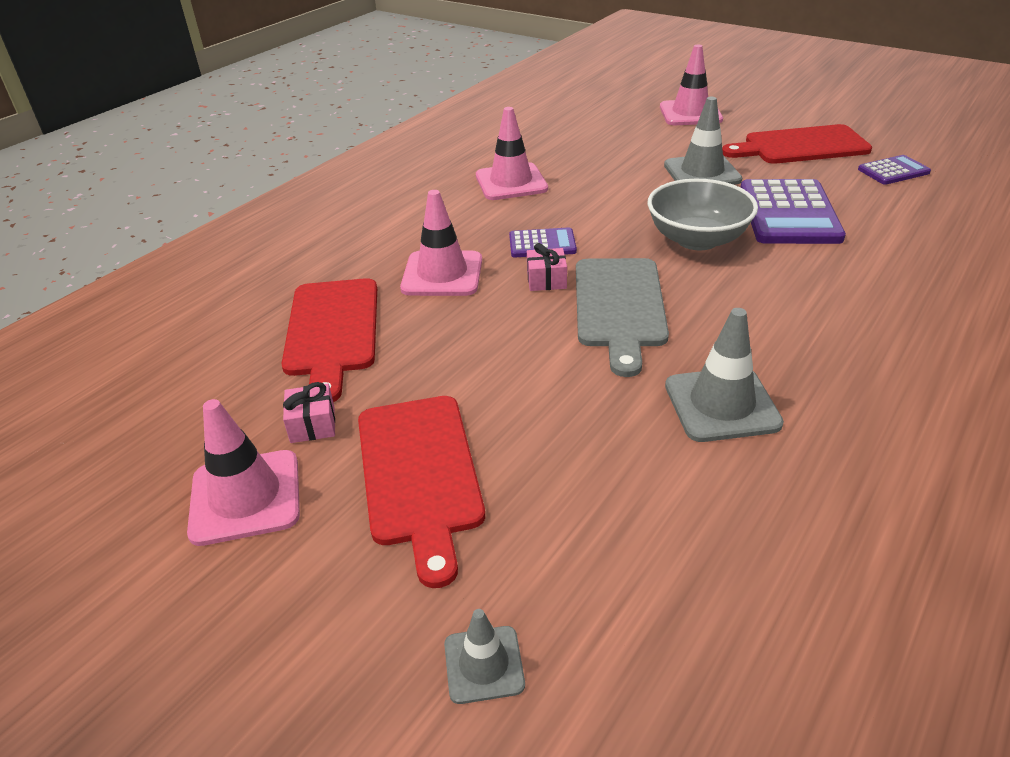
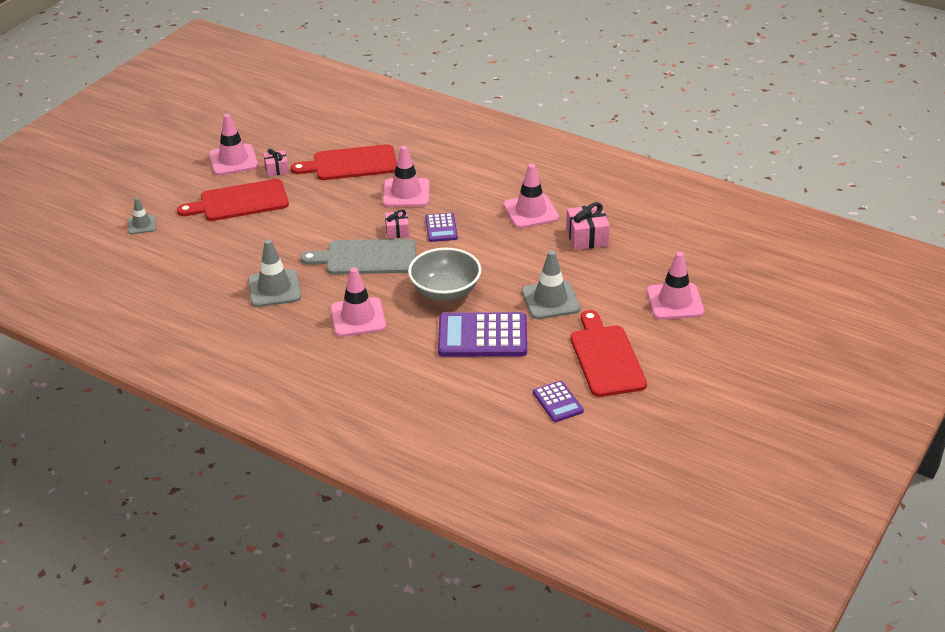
camera: 85 degrees right, 0 degrees up
(571, 151) = (587, 237): none -> pink gift
(779, 310) = (358, 317): none -> pink traffic cone

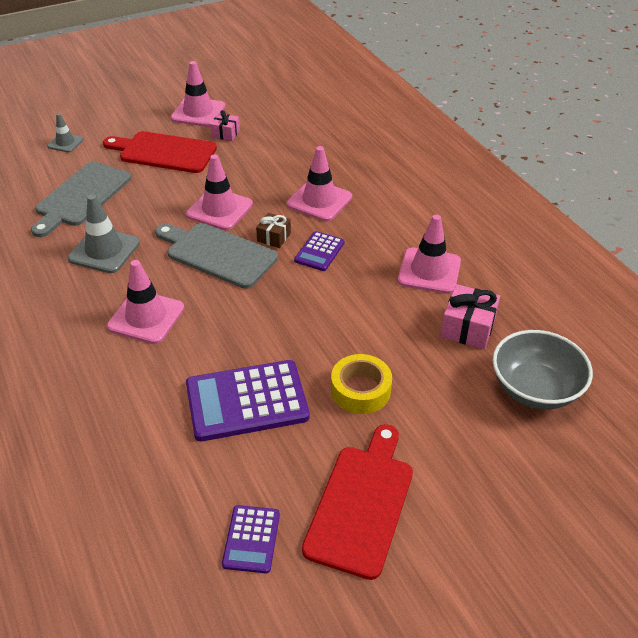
camera: 30 degrees right, 5 degrees up
(208, 259) = (81, 197): none -> grey cutting board
(351, 164) = (295, 152): red cutting board -> none
(397, 231) = (274, 237): pink gift -> brown gift
(445, 291) = (258, 326): grey bowl -> grey bowl (535, 389)
(482, 336) = (247, 401): purple calculator -> purple calculator turned 45 degrees counterclockwise
(550, 300) = (360, 390): grey traffic cone -> yellow tape
(675, 302) = (511, 464): pink traffic cone -> pink traffic cone (219, 209)

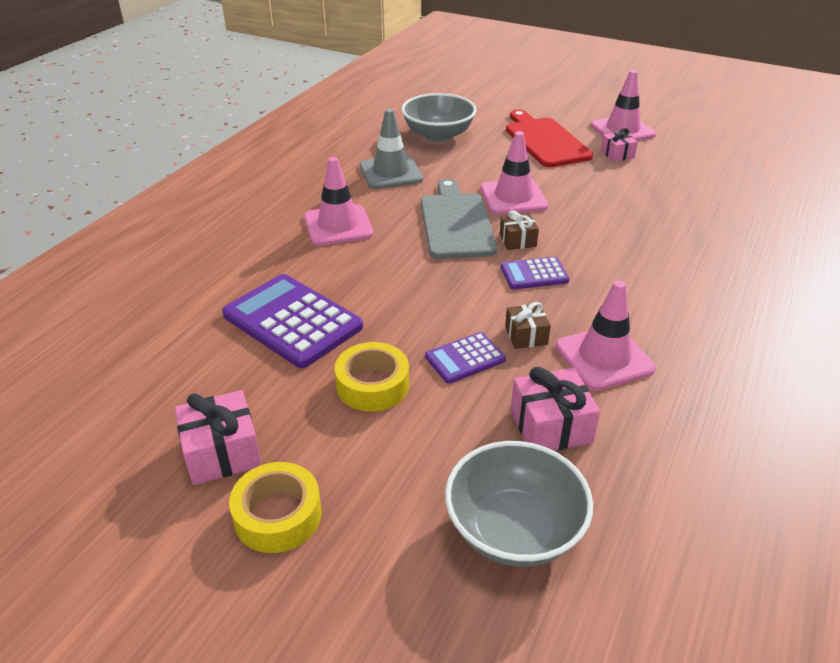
camera: 55 degrees right, 5 degrees down
(65, 143) = (489, 101): grey traffic cone -> none
(81, 197) = (438, 135): grey cutting board -> grey bowl
(251, 539) = (133, 398): purple calculator -> purple calculator (465, 358)
(319, 201) = (606, 242): pink traffic cone -> none
(362, 504) = (222, 452): red cutting board -> pink gift
(378, 291) = (526, 335): none -> brown gift
(446, 496) = (278, 515): none -> yellow tape

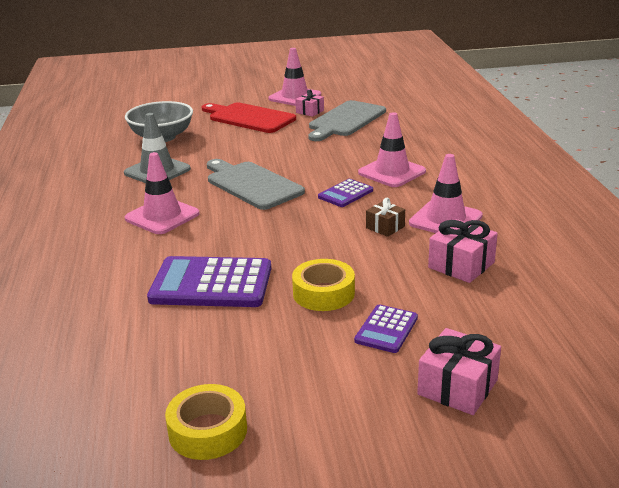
camera: 35 degrees left, 10 degrees down
(222, 452) = (271, 376): pink gift -> pink gift (457, 387)
(278, 515) = (361, 387): yellow tape -> yellow tape (208, 431)
(465, 358) = (364, 254): purple calculator -> purple calculator (386, 329)
(513, 197) = (272, 157): pink traffic cone -> pink traffic cone (392, 172)
(514, 530) = (508, 321): grey bowl -> none
(517, 240) = (309, 180): brown gift -> none
(643, 179) = (345, 120): none -> grey cutting board

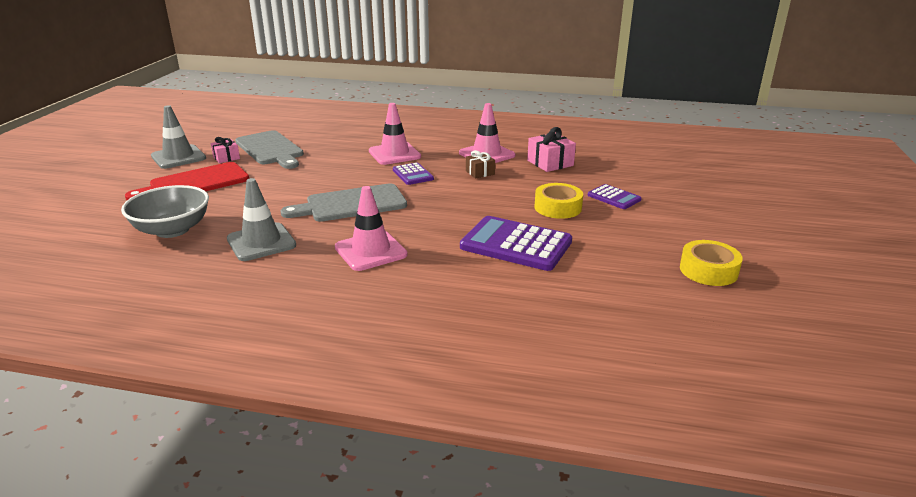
camera: 70 degrees left, 0 degrees up
(211, 284) = (516, 244): purple calculator -> purple calculator turned 90 degrees clockwise
(295, 97) = (178, 157): pink traffic cone -> grey traffic cone
(457, 387) = (681, 192): pink gift -> none

